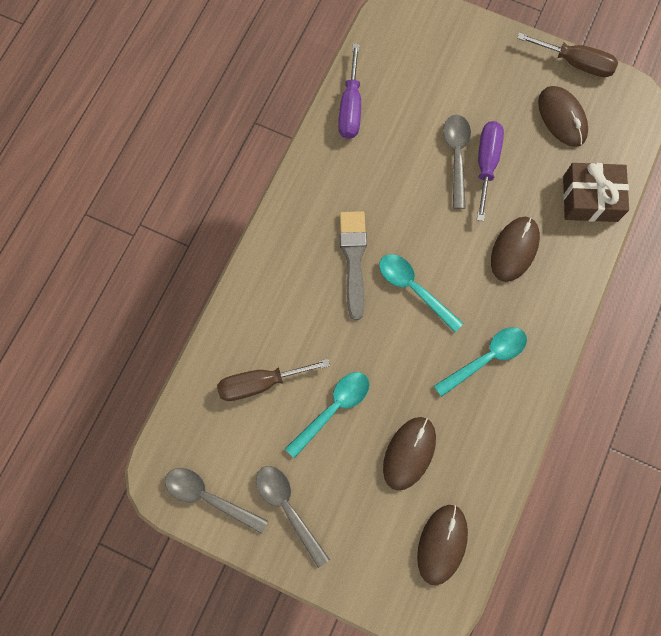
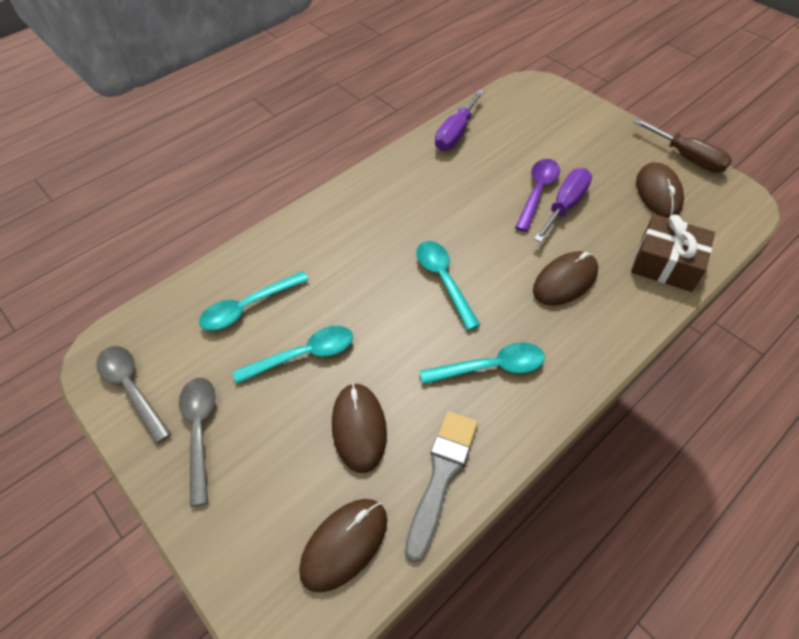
camera: 25 degrees right, 20 degrees down
(260, 383) = (248, 307): brown screwdriver -> turquoise spoon
(353, 259) = (397, 238): grey brush -> grey brush (441, 476)
(409, 453) = (359, 428): brown mouse -> brown mouse turned 60 degrees counterclockwise
(456, 156) = (537, 192): grey spoon -> purple spoon

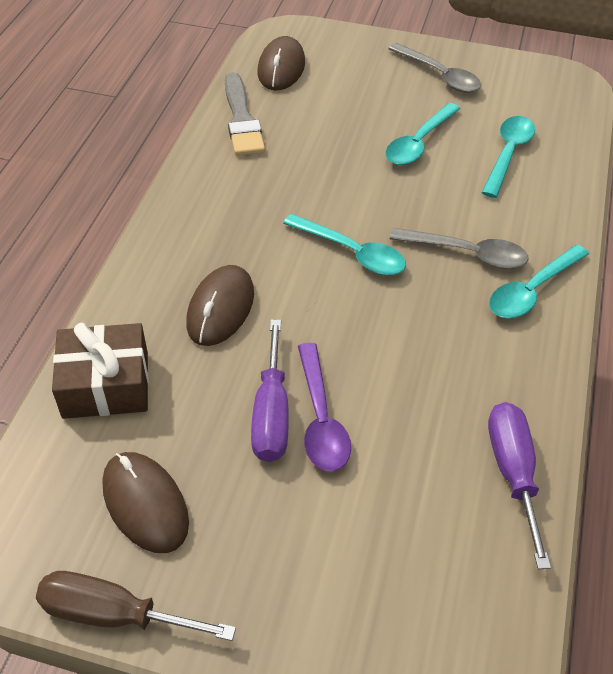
camera: 145 degrees right, 5 degrees down
(132, 388) = (520, 75): grey spoon -> grey spoon (467, 253)
(359, 428) = (326, 120): brown mouse -> none
(491, 367) = (250, 198): turquoise spoon -> turquoise spoon (532, 290)

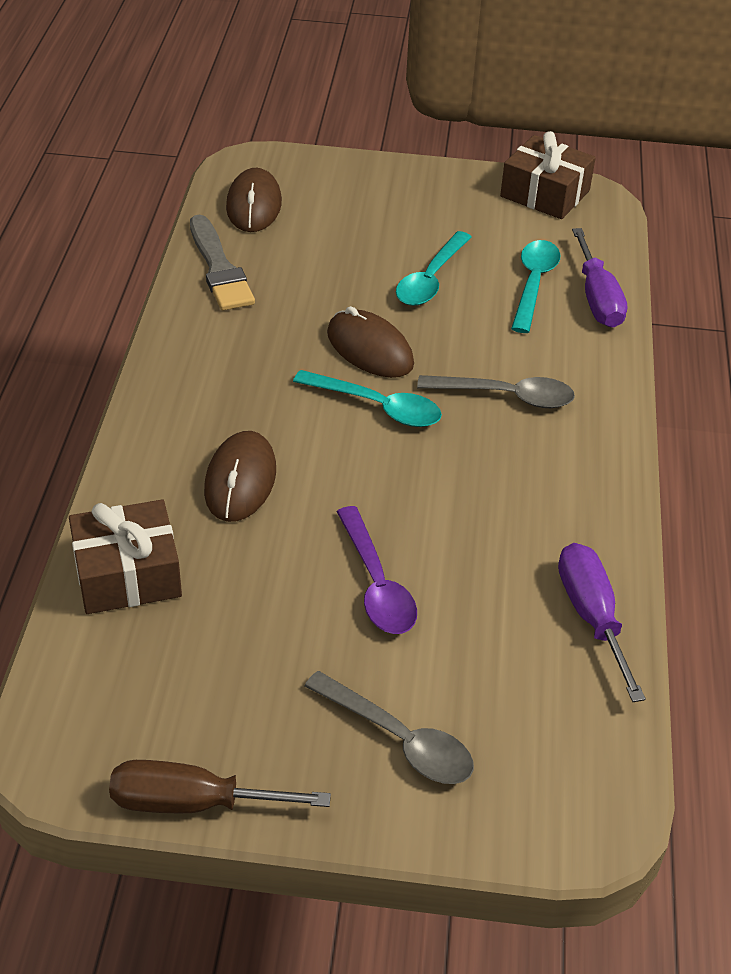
camera: 10 degrees left, 5 degrees down
(145, 504) = (201, 691): brown mouse -> brown mouse (370, 349)
(271, 413) = (321, 584): purple screwdriver -> purple screwdriver (597, 298)
(439, 75) = (441, 201): grey spoon -> grey spoon (399, 739)
(530, 75) = (545, 193): none -> brown gift
(532, 290) = (583, 429): turquoise spoon -> none

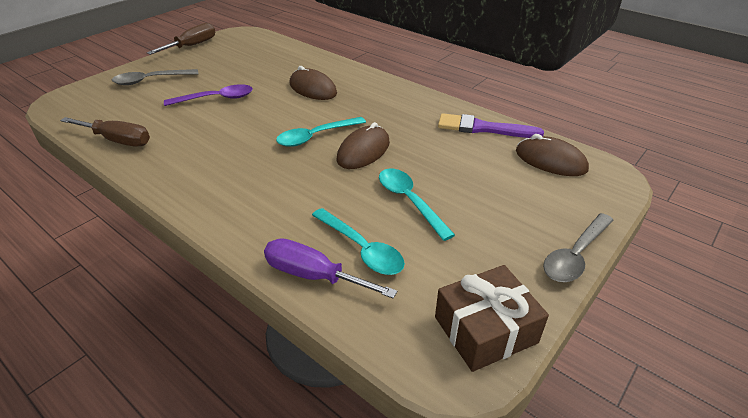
camera: 125 degrees right, 5 degrees down
(127, 574) = (295, 57): brown gift -> none
(219, 269) = (483, 128): grey brush -> purple brush
(370, 349) = (363, 151): brown mouse -> brown mouse turned 45 degrees counterclockwise
(376, 584) = (216, 99): purple spoon -> purple spoon turned 150 degrees clockwise
(506, 396) = (272, 181): grey spoon -> grey spoon (575, 255)
(591, 616) = (117, 140): purple screwdriver -> brown screwdriver

